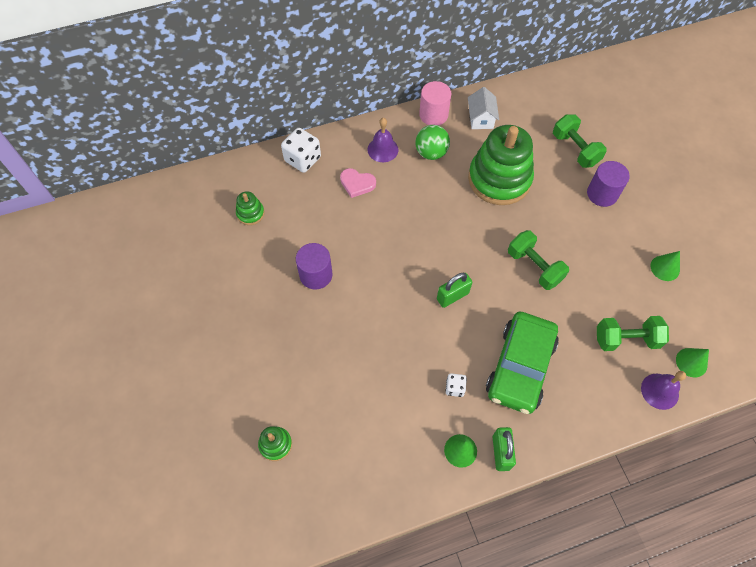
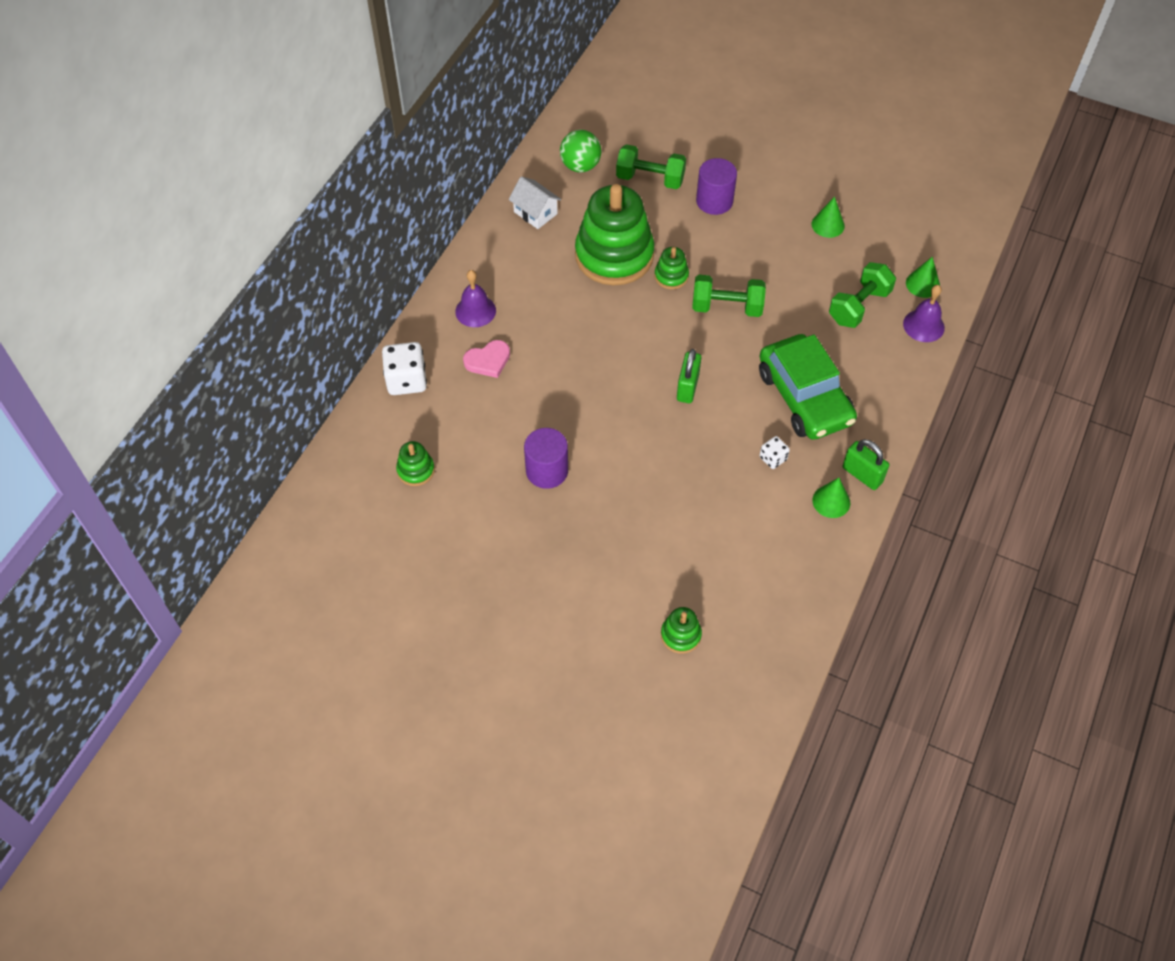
camera: 45 degrees left, 5 degrees down
(431, 153) = (525, 279): green ball -> green ball (580, 166)
(433, 115) = (487, 242): pink cylinder -> none
(520, 219) = (671, 276): none -> green stacking toy

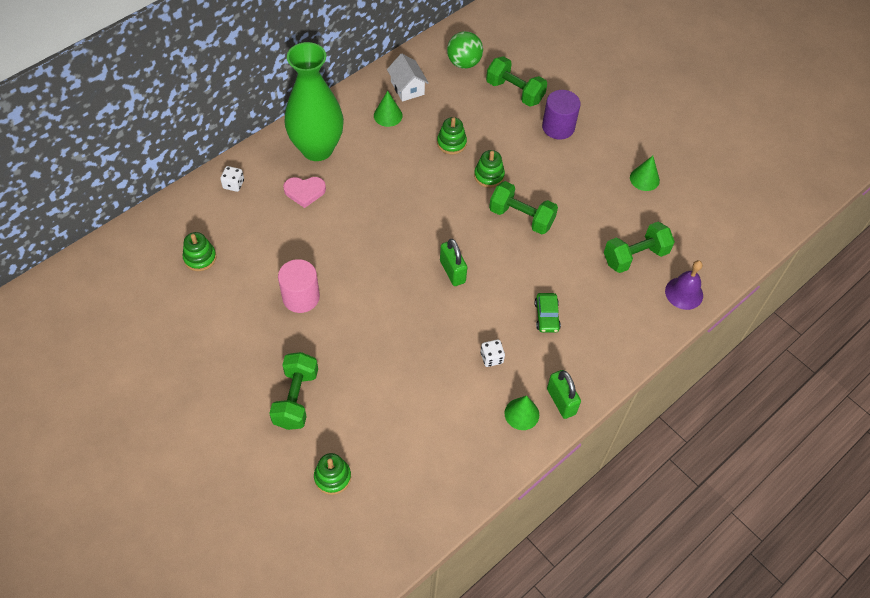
camera: 20 degrees right, 0 degrees up
(406, 380) = (233, 184): white dice -> white dice, size x0.54
(475, 311) = (317, 149): purple bell -> green vase
(547, 471) = (301, 297): purple cylinder -> pink cylinder
(600, 574) = (296, 398): none -> green dumbbell
(614, 255) = (451, 143): green stacking toy -> green stacking toy, size x0.43
(687, 387) = (452, 271): green padlock -> green padlock turned 60 degrees counterclockwise
(804, 397) = (546, 316): green car -> green car, size x0.42
(922, 284) = (702, 257): green cone -> green cone (388, 115)

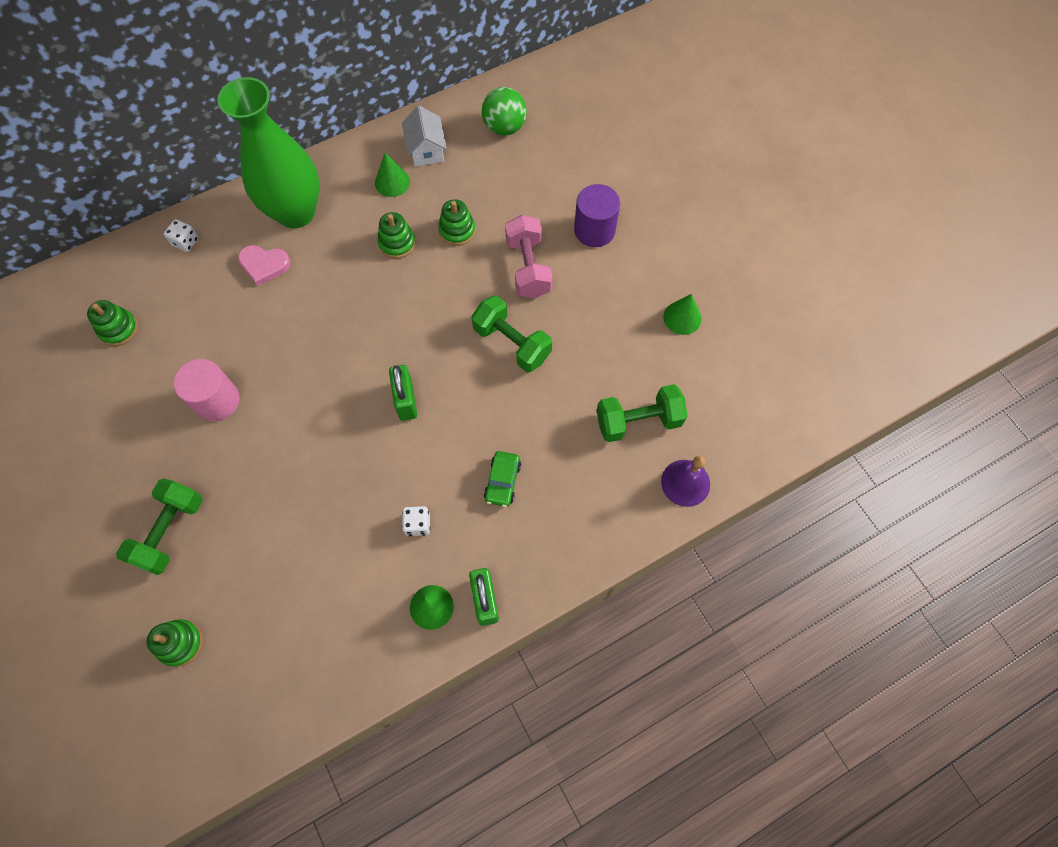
camera: 15 degrees right, 10 degrees up
(489, 176) = (489, 281): green stacking toy -> green stacking toy (397, 243)
(514, 92) = (555, 175): green dumbbell -> none
(516, 161) = (528, 267): none -> pink dumbbell

